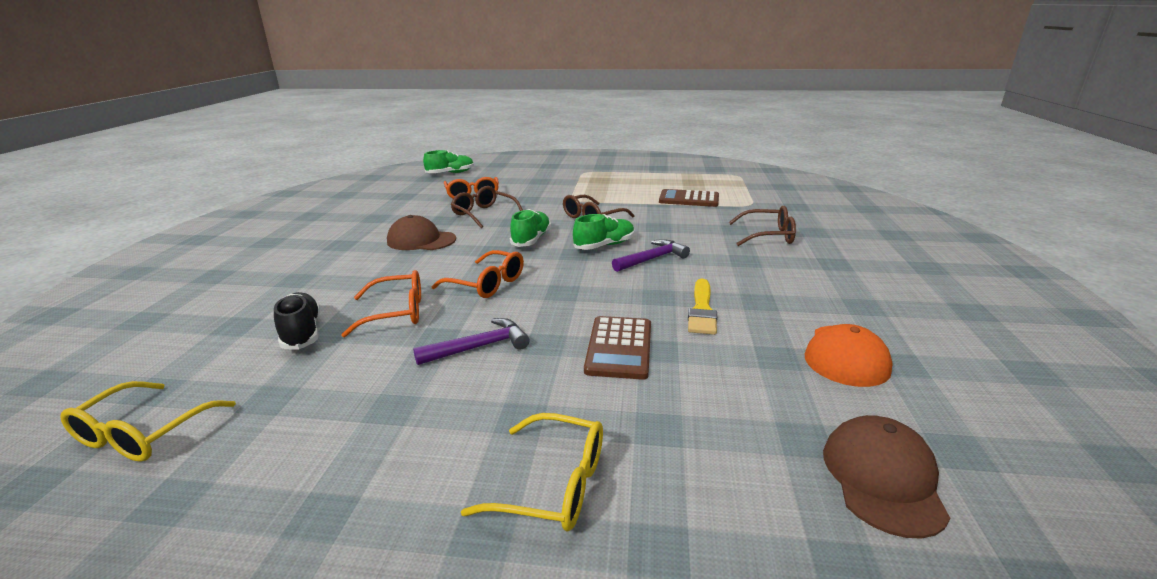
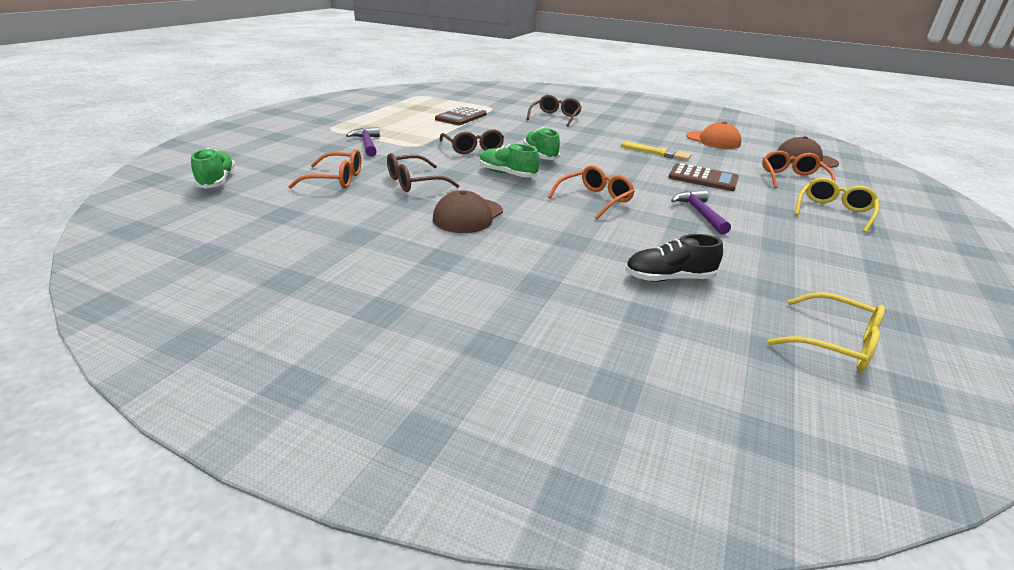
camera: 75 degrees left, 5 degrees up
(397, 313) = (638, 236): orange glasses -> orange glasses (792, 179)
(652, 259) = (576, 148): purple hammer -> purple hammer (367, 144)

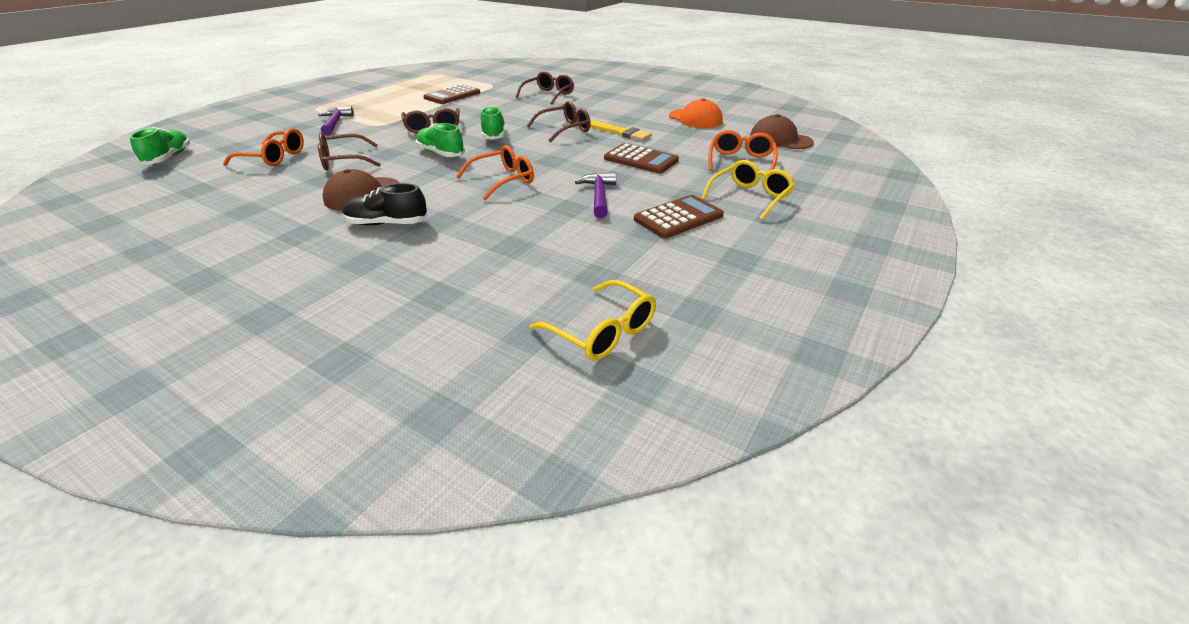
camera: 10 degrees right, 5 degrees up
(604, 150) = (565, 129): none -> brown glasses
(668, 278) = (497, 260): black shoe -> black shoe (387, 224)
(791, 232) = (678, 217): none -> brown calculator

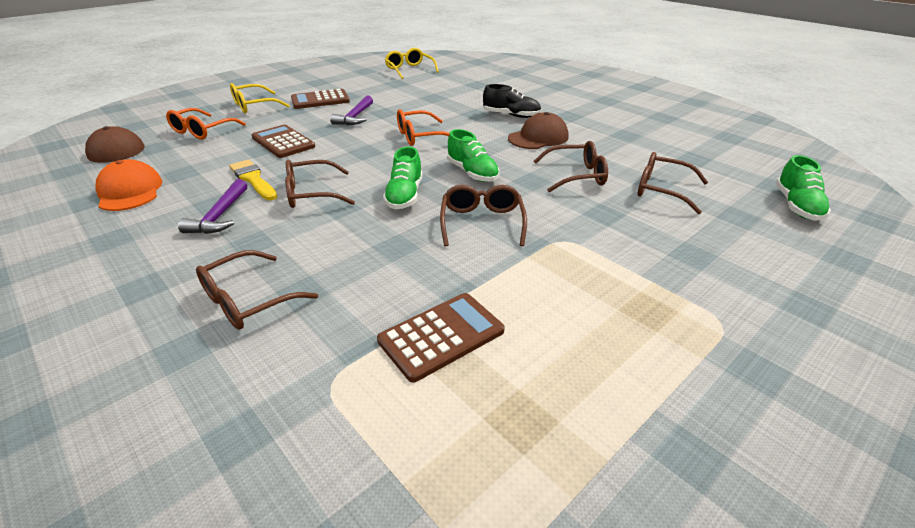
camera: 165 degrees left, 0 degrees up
(274, 158) = (661, 190): orange glasses -> brown glasses
(335, 123) = (638, 256): purple hammer -> purple hammer (220, 216)

